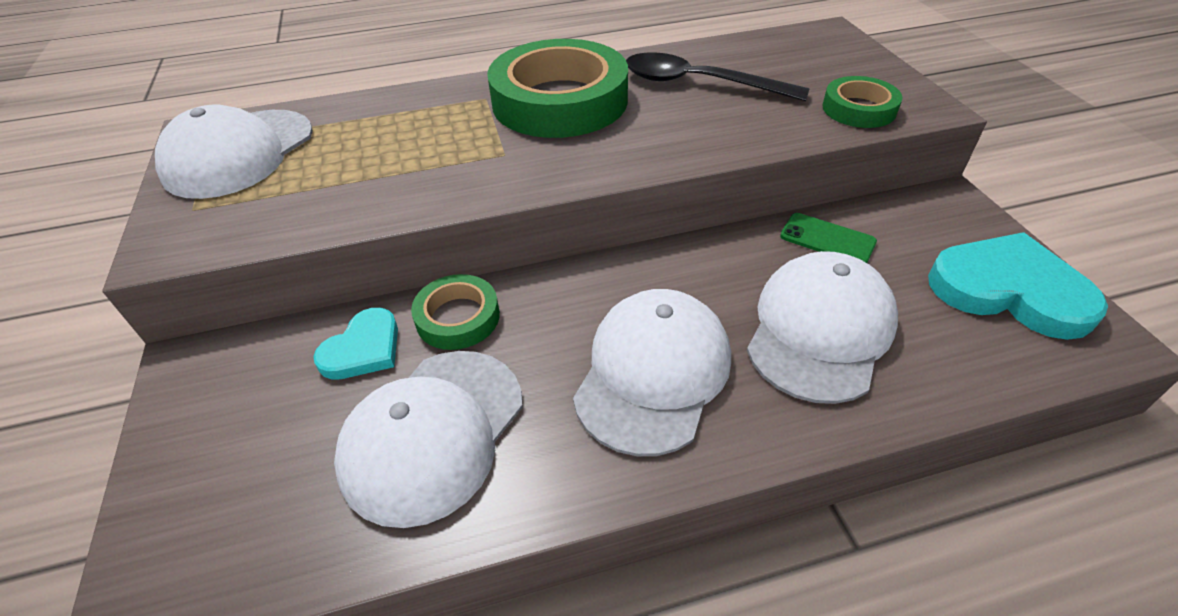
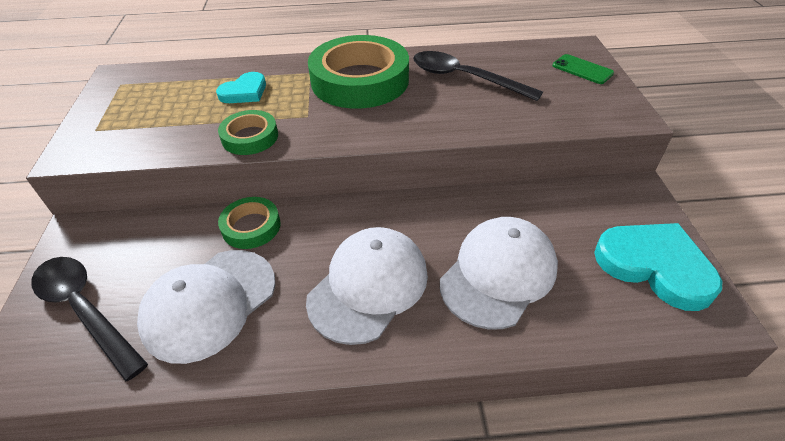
camera: 10 degrees right, 0 degrees up
(239, 153) = (136, 94): white cap -> none
(243, 474) = (85, 310): none -> black spoon
(363, 349) = (183, 239): turquoise heart -> turquoise heart (244, 92)
(827, 239) = (530, 207): green phone -> green phone (582, 69)
(859, 109) = (576, 111): green tape -> green tape (250, 137)

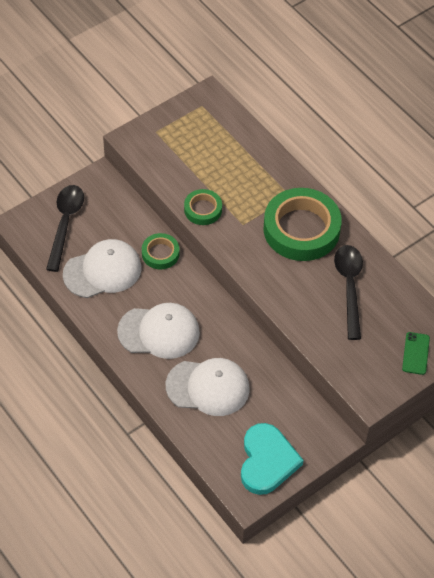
camera: 55 degrees right, 10 degrees up
(209, 303) = (102, 271): white cap -> white cap turned 150 degrees clockwise
(244, 92) = (242, 175): turquoise heart -> none

